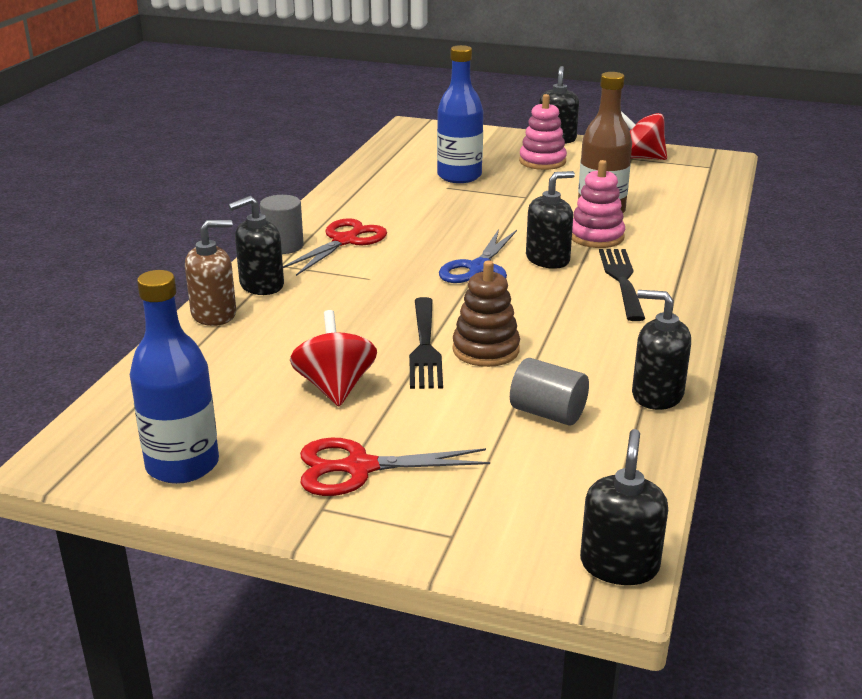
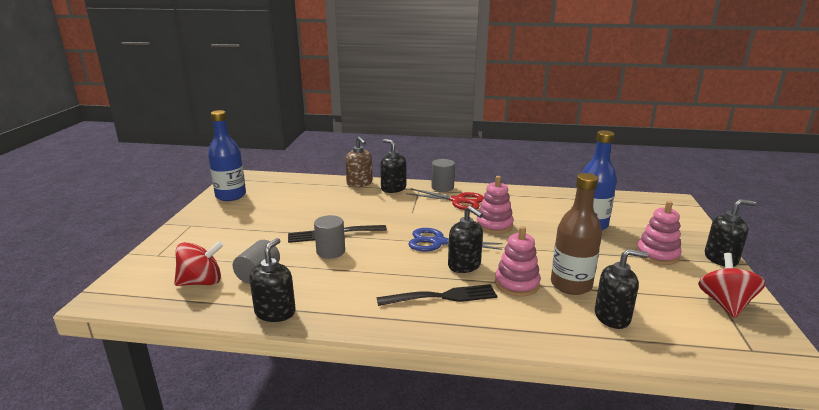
camera: 80 degrees right, 5 degrees down
(335, 387) = (290, 216): red spinning top -> red spinning top (201, 282)
(359, 468) = (218, 229): red scissors -> none
(439, 228) = (494, 225): none -> pink stacking toy
(486, 350) = (330, 251): brown stacking toy -> grey cylinder
(619, 565) = (111, 300): black soap dispenser -> black soap dispenser (612, 317)

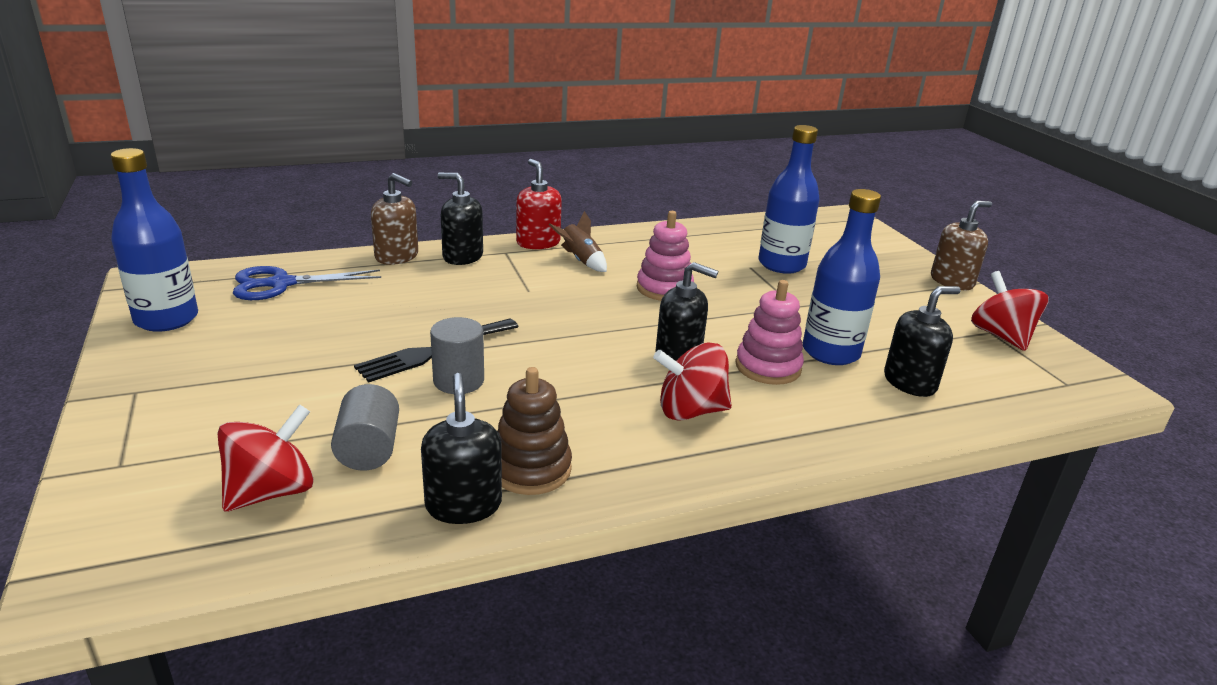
camera: 30 degrees left, 5 degrees up
(323, 304) = (530, 469): none -> brown stacking toy
(438, 242) = (610, 330): blue scissors -> blue scissors (281, 284)
(441, 297) = (690, 411): black fork -> red spinning top
(442, 187) = (538, 242): grey cylinder -> red soap dispenser
(458, 201) = (580, 260): red scissors -> brown rocket
(571, 285) = (830, 352): brown bottle -> blue bottle
(657, 254) = (887, 290): pink stacking toy -> none
(721, 258) = (952, 281): black soap dispenser -> brown soap dispenser

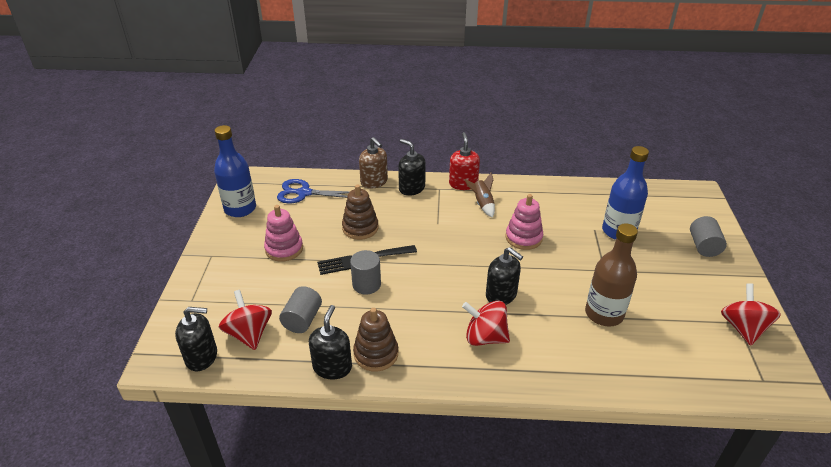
camera: 25 degrees right, 10 degrees up
(271, 491) = (249, 334): red spinning top -> red spinning top turned 90 degrees counterclockwise
(406, 313) = (360, 228): none -> brown stacking toy
(768, 367) = (553, 316): pink stacking toy -> pink stacking toy (284, 249)
(830, 352) = (604, 314): blue bottle -> brown bottle
(891, 265) = (703, 246): none -> grey cylinder
(910, 382) = (643, 351): black soap dispenser -> black soap dispenser (202, 357)
(952, 281) = (742, 271): brown soap dispenser -> none

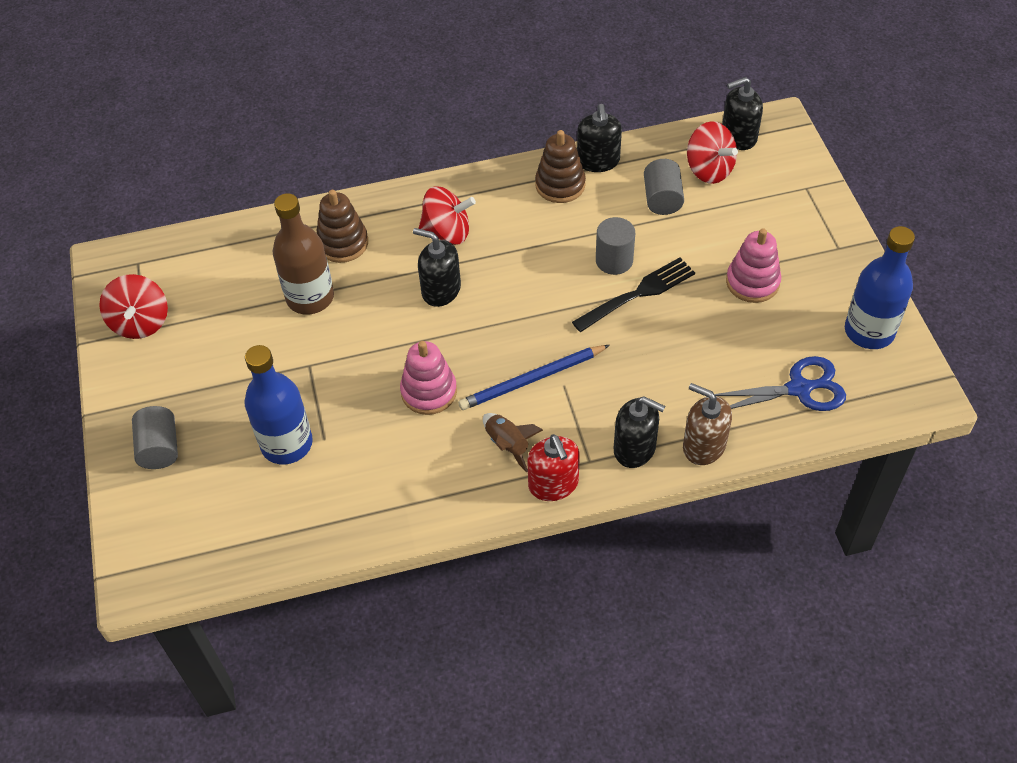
camera: 165 degrees right, 15 degrees up
(360, 228) = (671, 345): brown stacking toy -> brown stacking toy (342, 243)
(455, 230) = (532, 379): none -> blue pencil

